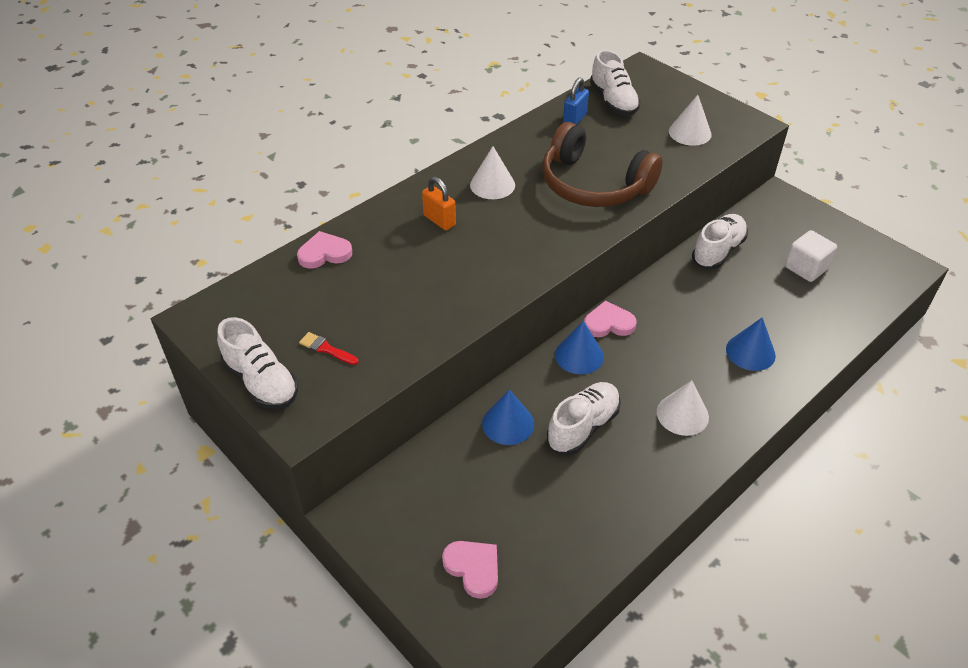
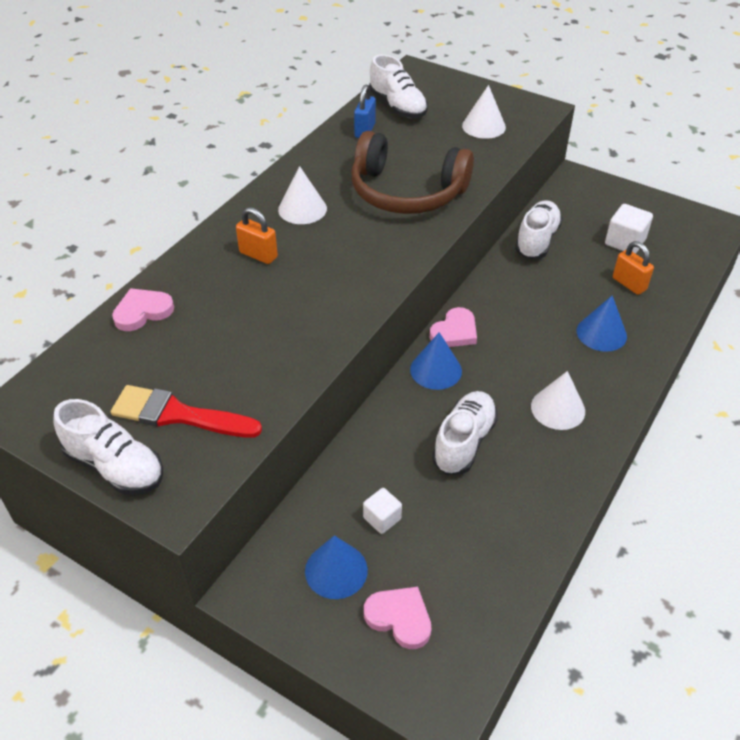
camera: 15 degrees left, 0 degrees up
(326, 349) = (178, 415): red brush -> red brush, size x2.03
(486, 478) = (382, 518): none -> white cube
(508, 423) = (386, 455): blue cone -> blue cone (336, 570)
(608, 323) = (454, 331): pink heart -> pink heart turned 150 degrees clockwise
(795, 310) = (629, 284): none -> orange padlock

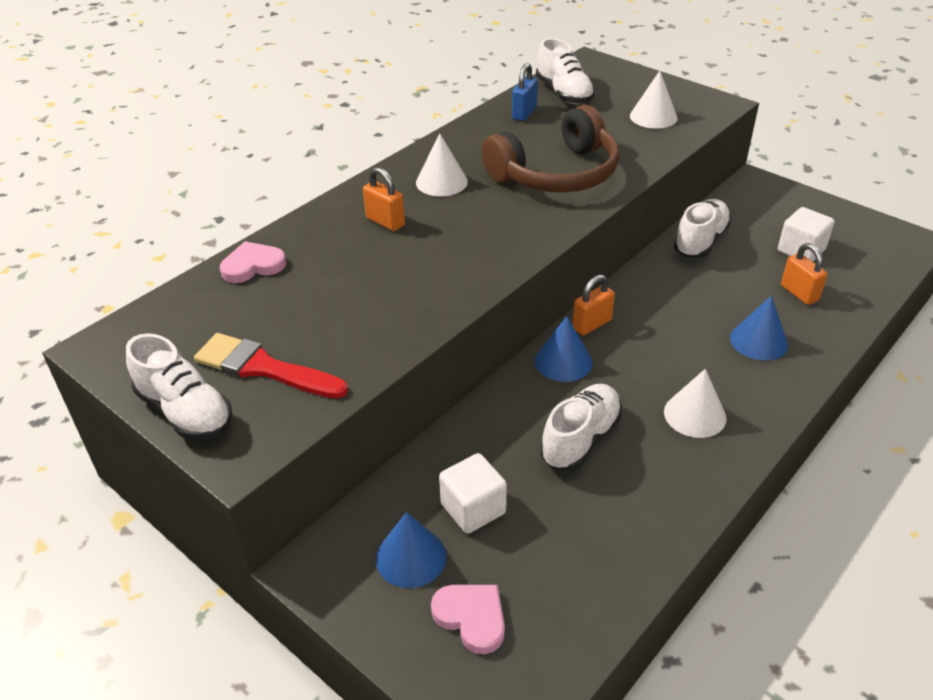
camera: 10 degrees right, 5 degrees down
(382, 518) = (473, 508): white cube -> white cube, size x1.55
(406, 192) = (556, 173): brown headphones -> brown headphones turned 60 degrees counterclockwise
(454, 331) = (592, 324): pink heart -> orange padlock

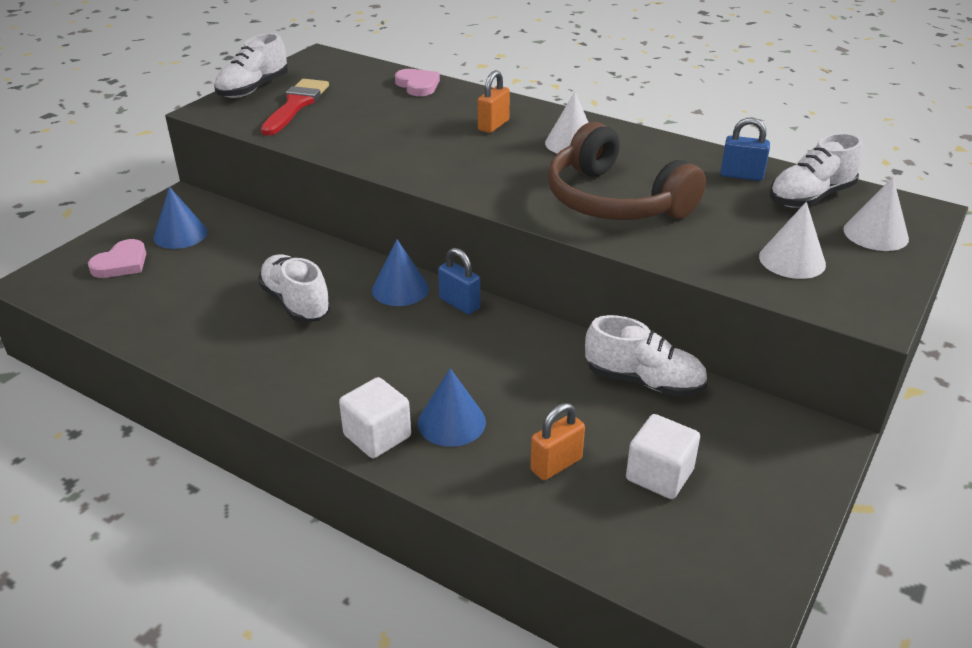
camera: 80 degrees right, 5 degrees down
(473, 508) = (222, 256): white cube -> white cube (377, 436)
(580, 439) = (296, 303): white shoe -> white shoe turned 150 degrees counterclockwise
(592, 324) = (459, 304): orange padlock -> blue padlock
(695, 415) = (327, 370): white cone -> white cone (875, 234)

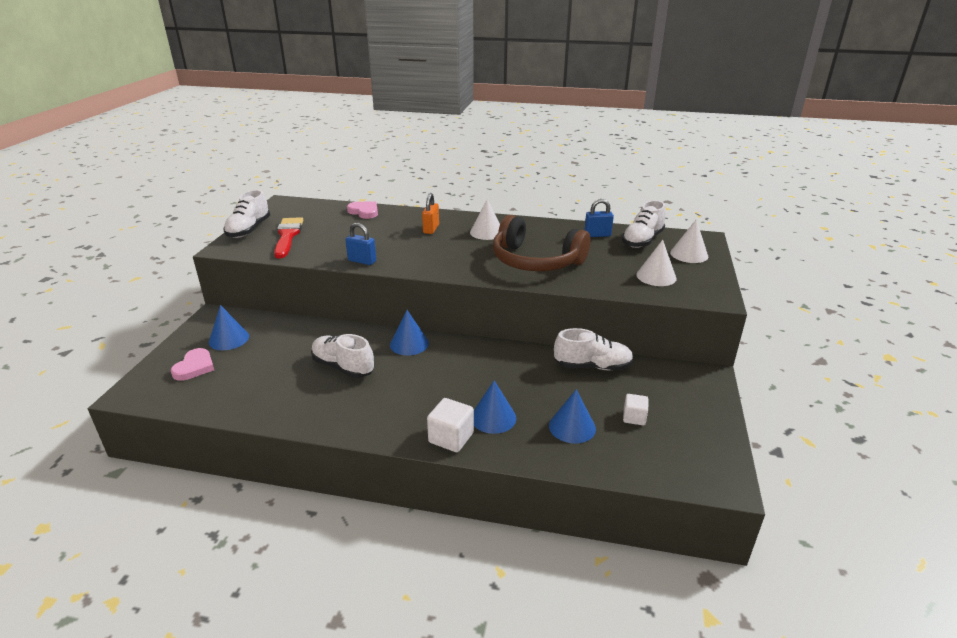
camera: 20 degrees left, 5 degrees down
(459, 304) = (453, 345): blue padlock -> blue padlock (362, 261)
(556, 464) = (572, 427): orange padlock -> blue cone
(659, 475) = (634, 417): white cube -> white cube, size x0.65

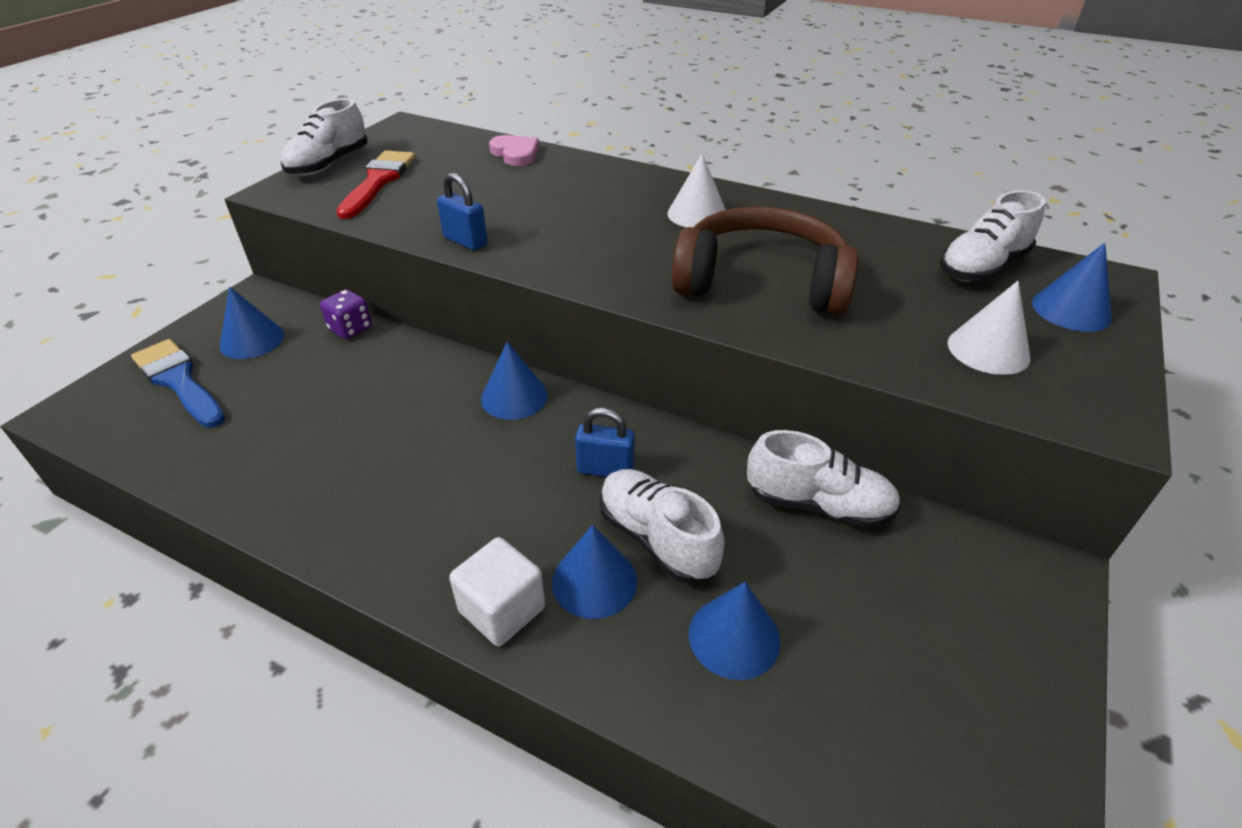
camera: 15 degrees right, 10 degrees up
(194, 367) = (179, 381): pink heart -> blue brush
(290, 324) = (350, 328): none -> purple dice
(343, 367) = (391, 422): white shoe -> white shoe (657, 539)
(431, 229) = (606, 196): orange padlock -> none
(535, 261) = (761, 282): brown headphones -> brown headphones turned 150 degrees clockwise
(597, 235) = (896, 244): blue padlock -> blue padlock (605, 469)
(634, 417) = (865, 643): white cube -> none
(689, 254) = (1071, 310): white cone -> blue cone

